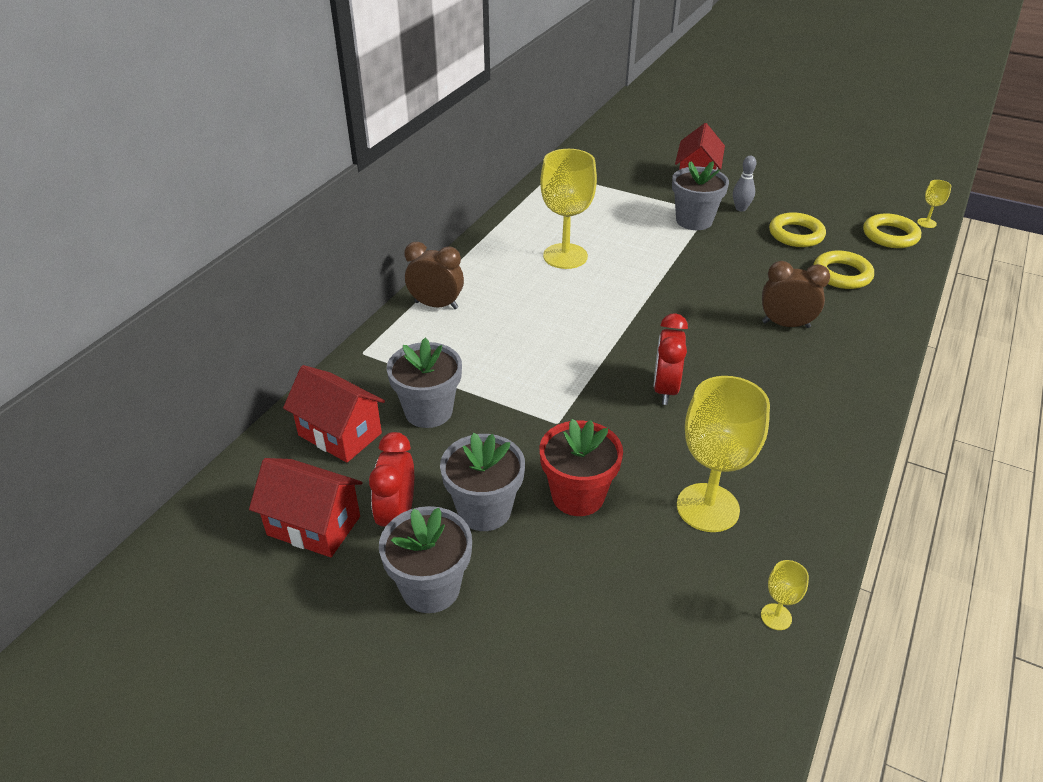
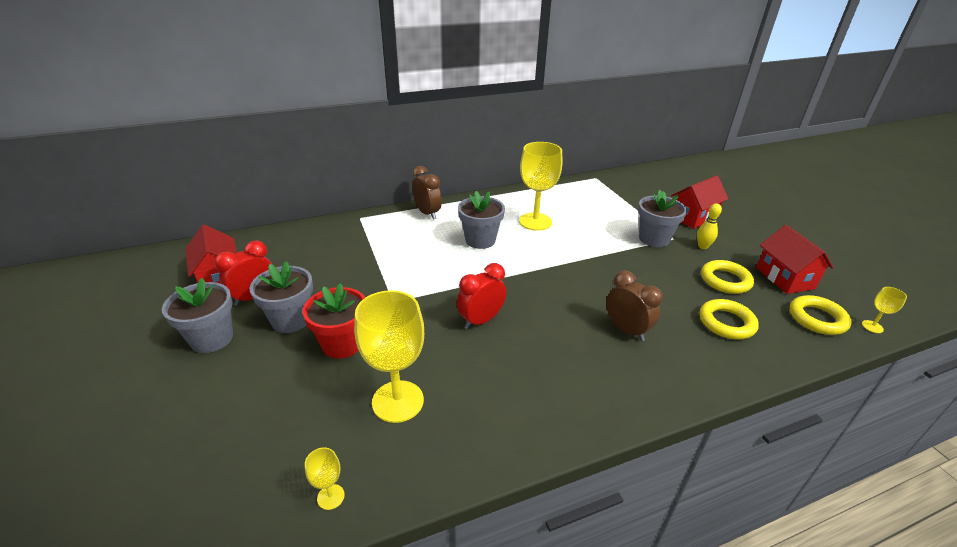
camera: 40 degrees right, 5 degrees down
(340, 434) = (293, 247): red house -> red house (784, 278)
(428, 411) = (344, 259): grey flower pot -> grey flower pot (480, 240)
(740, 208) = (702, 246): grey bowling pin -> yellow bowling pin

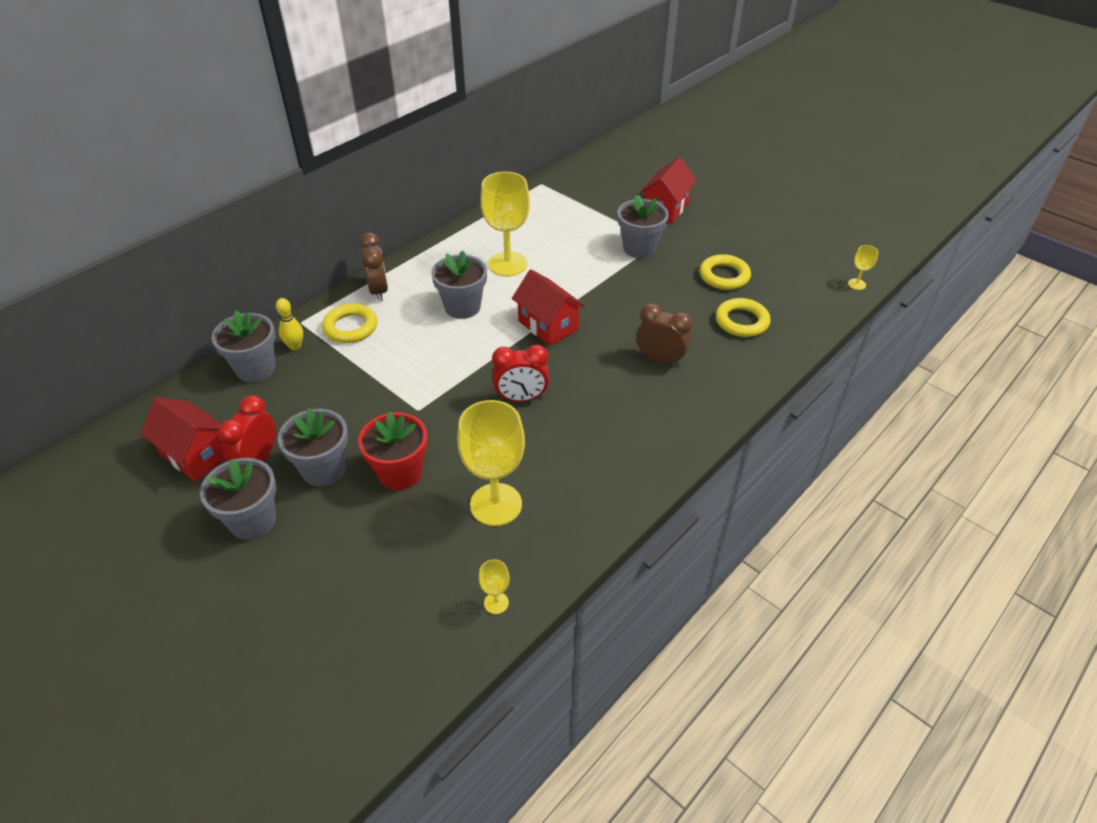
camera: 25 degrees left, 10 degrees up
(306, 237) = (255, 368): none -> grey flower pot
(427, 213) = (378, 291): brown clock -> brown clock turned 45 degrees clockwise
(481, 320) = (521, 398): red clock -> red clock turned 120 degrees counterclockwise
(702, 246) = (689, 243): yellow bowling pin -> yellow bowling pin (295, 346)
(784, 278) = (773, 256): red house -> red house (548, 325)
(817, 318) = (812, 291): yellow ring -> yellow ring (351, 327)

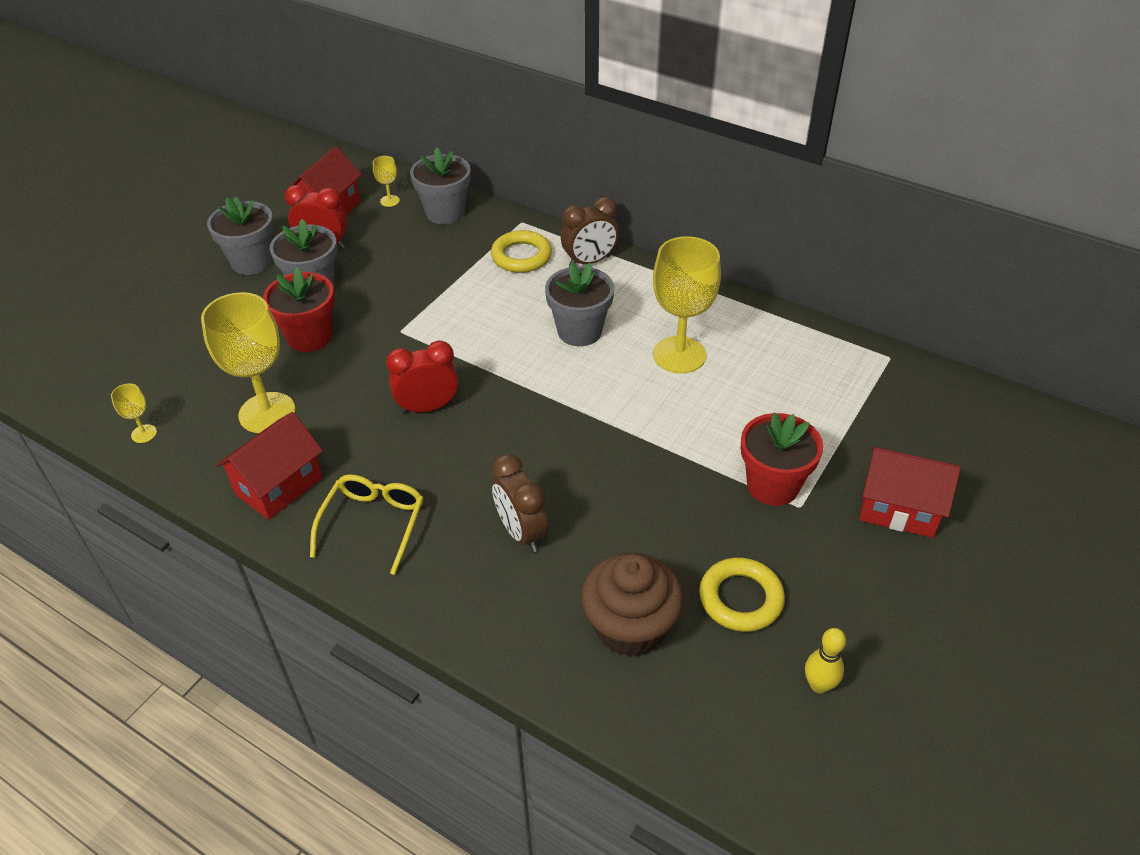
camera: 80 degrees right, 0 degrees up
(295, 346) = (483, 228): yellow bowling pin -> yellow bowling pin (819, 685)
(521, 398) = (428, 407): red clock -> red clock turned 90 degrees clockwise
(548, 325) = (564, 411): red house -> red house (279, 486)
(639, 248) = (772, 486): grey flower pot -> red flower pot
(640, 437) = (373, 524): none -> yellow glasses
(660, 359) = (521, 532): brown clock -> brown clock turned 135 degrees clockwise
(741, 321) = (630, 626): yellow ring -> brown cupcake
(856, 284) = (791, 810): yellow goblet -> yellow goblet (390, 201)

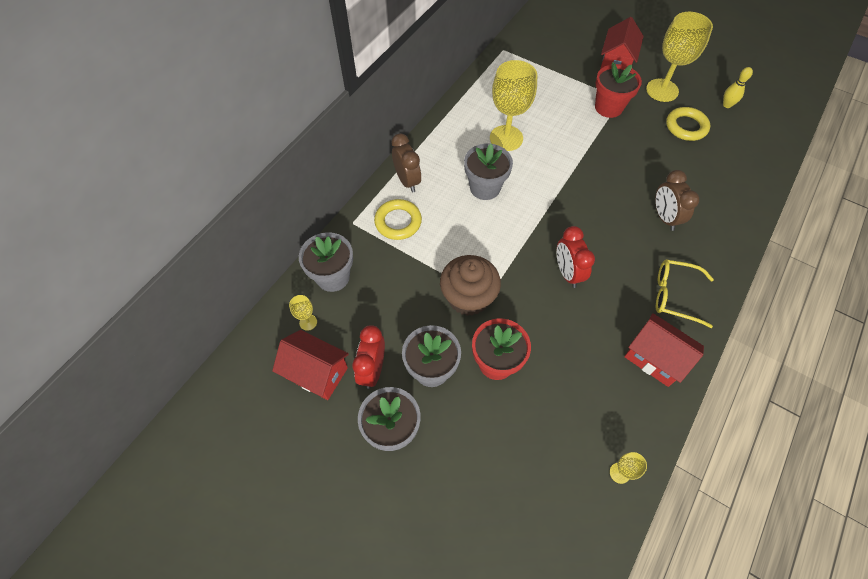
camera: 90 degrees left, 15 degrees up
(267, 413) = (585, 380): yellow goblet -> yellow goblet (662, 90)
(521, 532) = (664, 217): brown clock -> brown clock turned 105 degrees clockwise
(630, 626) = (715, 170): brown cupcake -> brown cupcake (468, 297)

